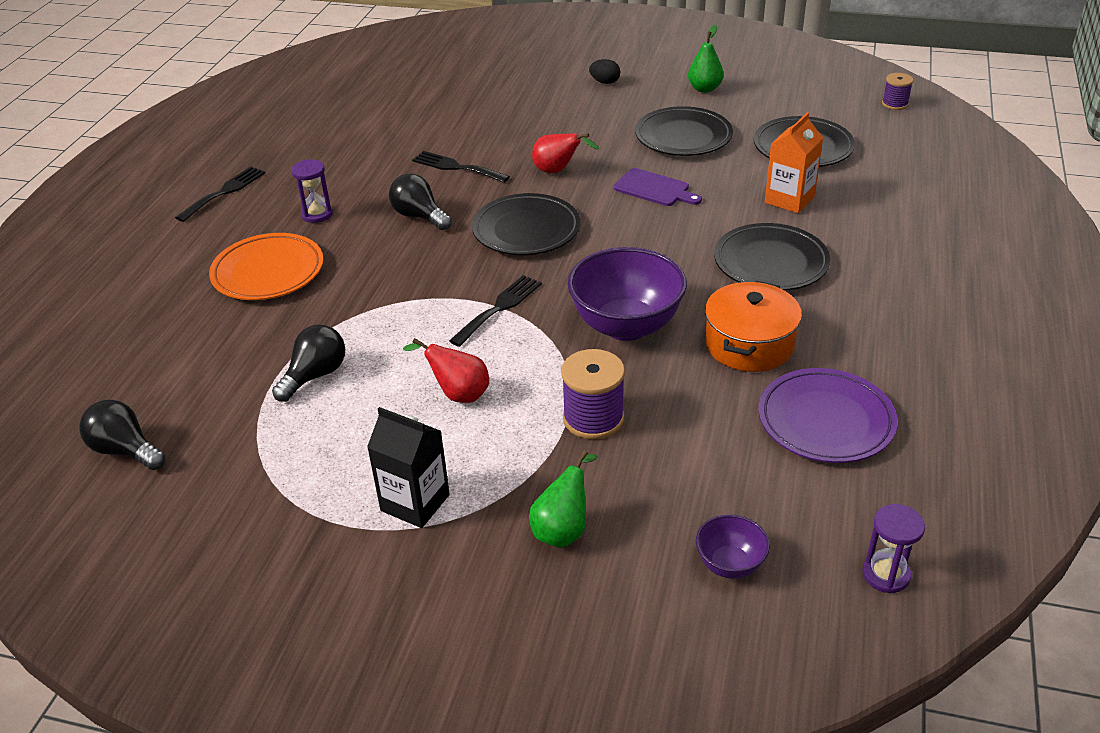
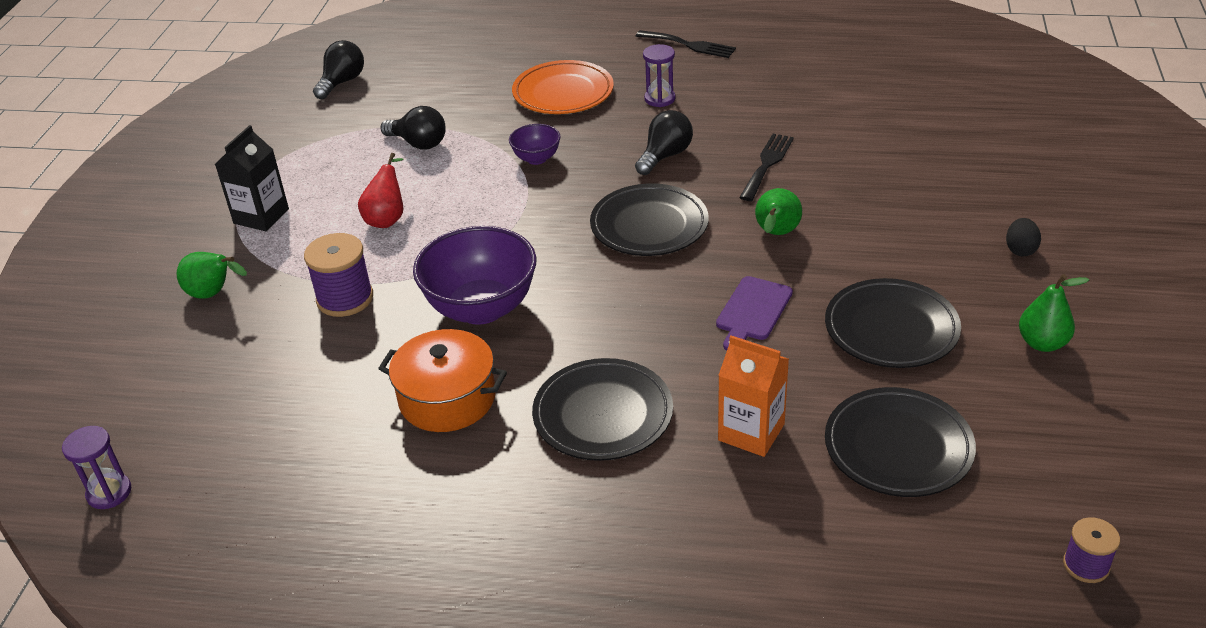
camera: 85 degrees right, 0 degrees up
(499, 308) = (511, 225): black fork -> none
(558, 171) = (776, 234): red pear -> green pear
(730, 564) = (150, 391): purple bowl -> purple bowl (536, 158)
(825, 421) = (319, 457): purple plate -> none

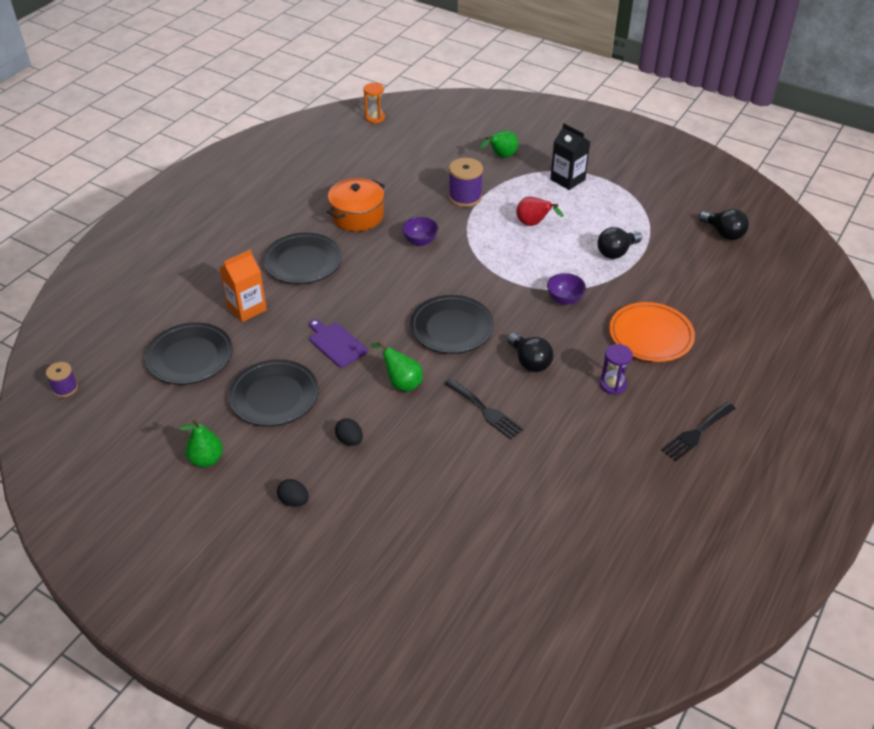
camera: 110 degrees right, 5 degrees up
(109, 493) = (375, 118): purple hourglass -> orange hourglass
(481, 308) = (420, 241): purple bowl -> purple bowl, size x0.50
(899, 241) = (349, 440): none -> black egg

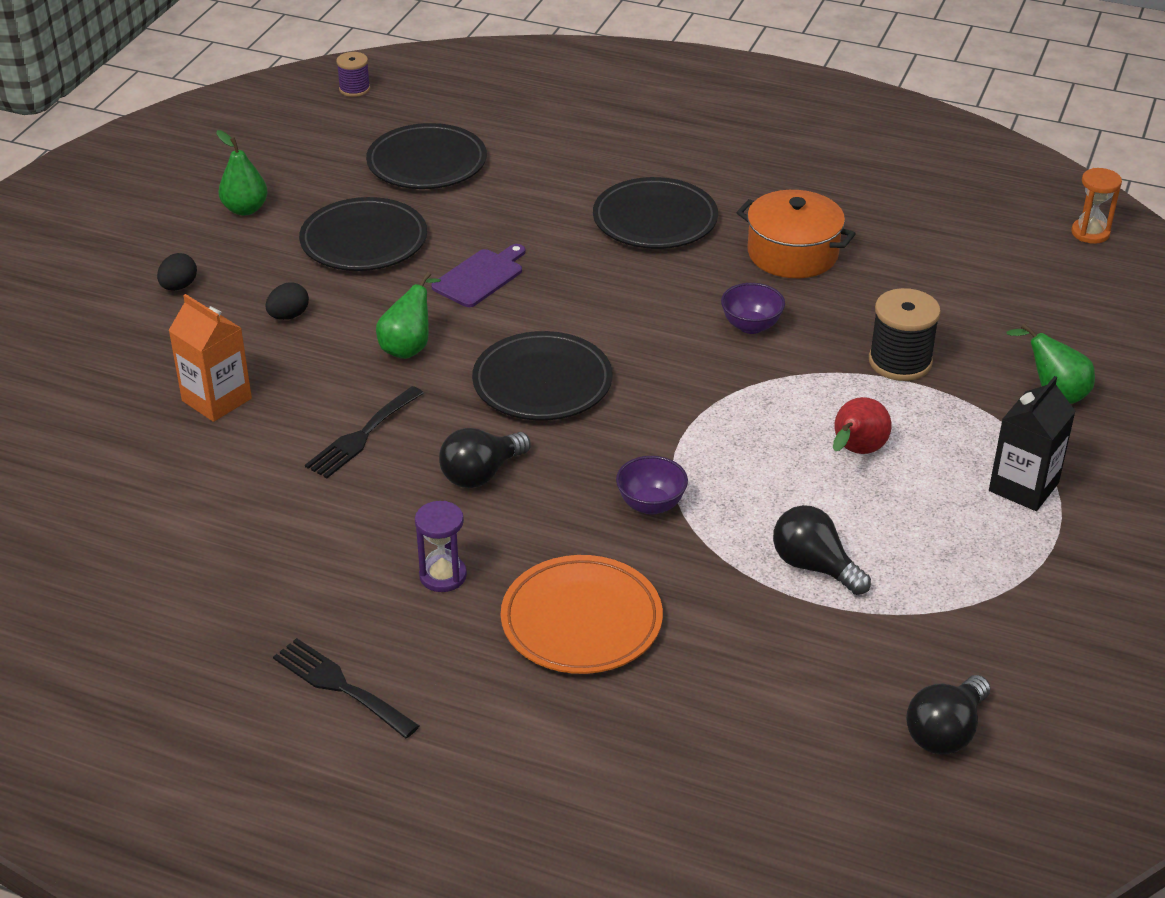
camera: 80 degrees right, 5 degrees down
(247, 308) = (536, 189): orange carton -> orange carton (216, 400)
(465, 197) = (900, 362): purple spool -> black spool

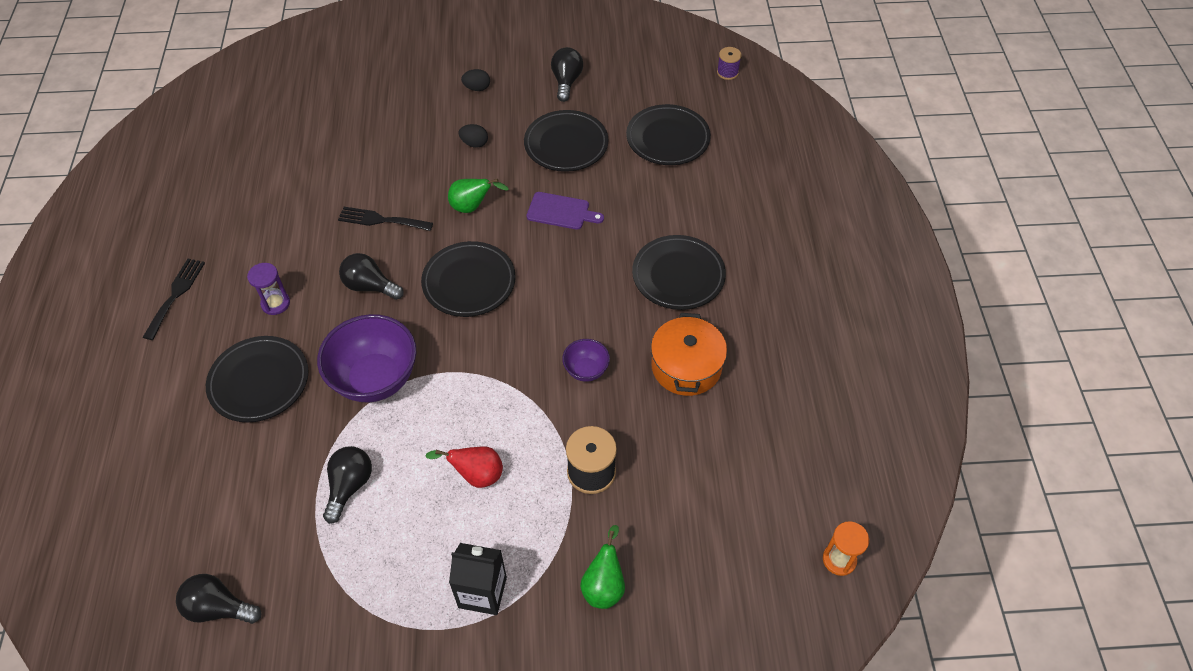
camera: 65 degrees right, 15 degrees up
(216, 400) = (385, 147): orange carton -> none
(245, 209) = (566, 81): green pear -> black light bulb
(581, 621) = (259, 382): orange plate -> black plate
(651, 504) = (375, 379): purple bowl -> purple bowl, size x2.02

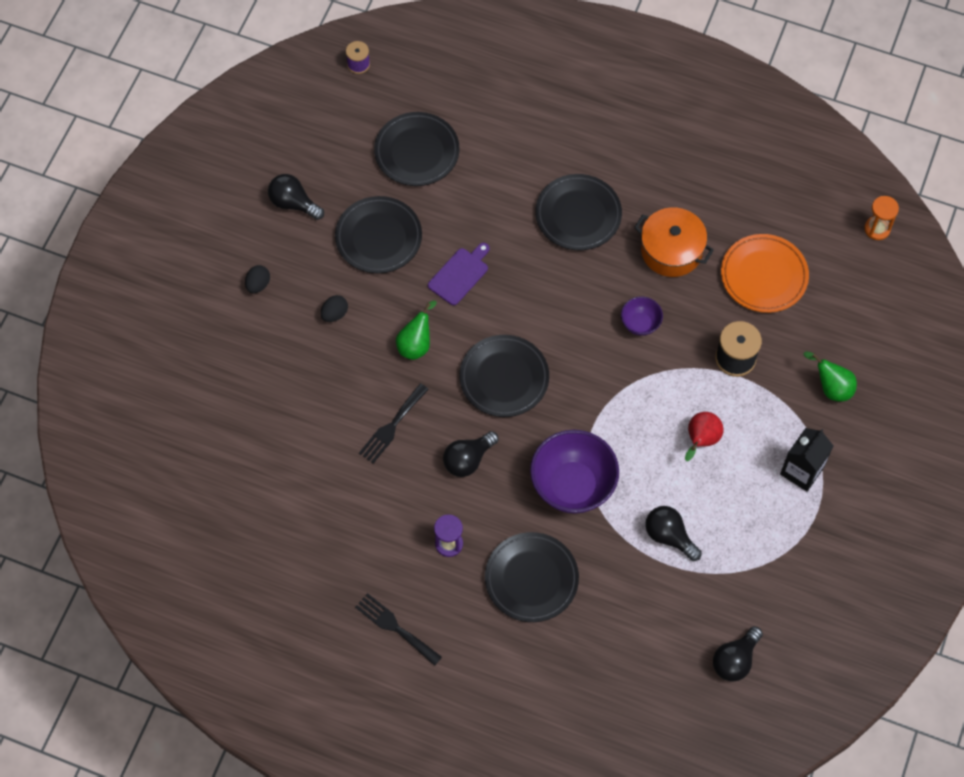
camera: 65 degrees left, 10 degrees up
(707, 463) = (764, 276): none -> orange plate

